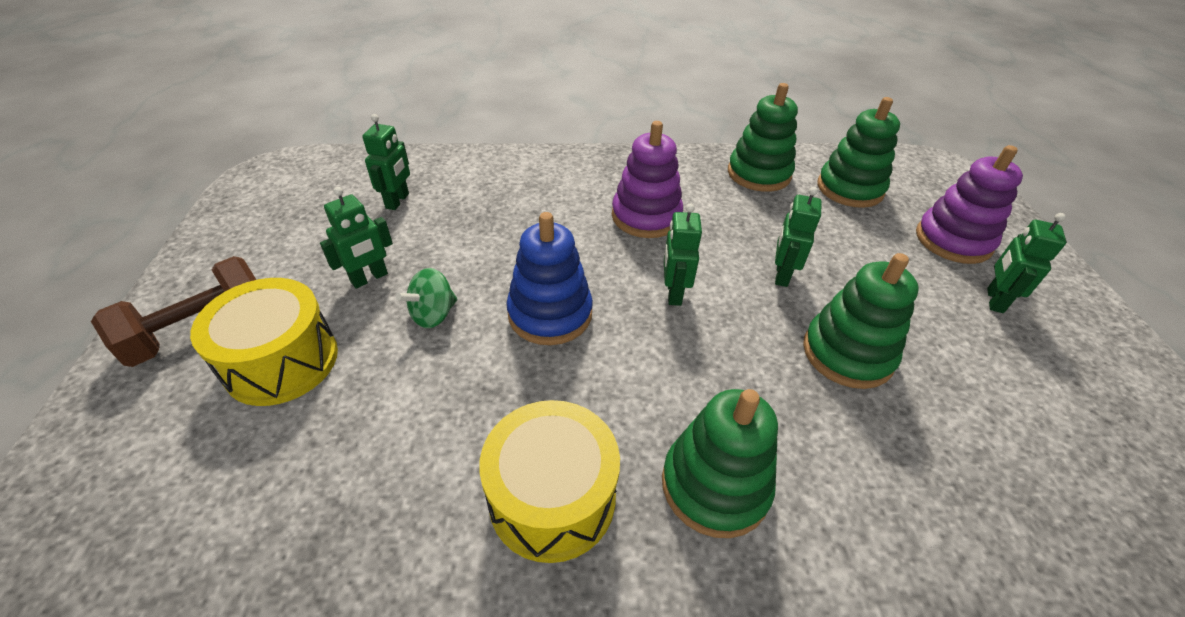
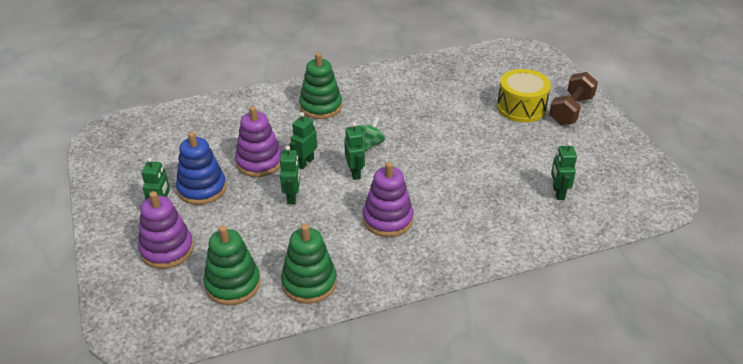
camera: 165 degrees right, 5 degrees down
(369, 278) = (522, 146): green robot -> green robot (305, 163)
(433, 314) = (474, 137): green spinning top -> green spinning top (370, 144)
(550, 314) = (416, 149): blue stacking toy -> blue stacking toy (202, 189)
(552, 497) = (380, 93): yellow drum -> none
(847, 353) = (259, 162): green stacking toy -> purple stacking toy

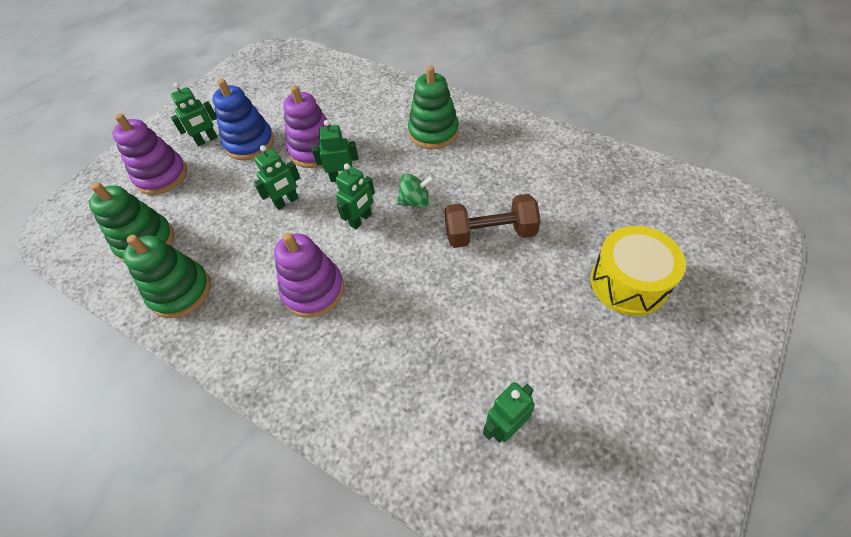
camera: 55 degrees right, 15 degrees up
(571, 110) = (690, 338): brown dumbbell -> brown dumbbell (490, 233)

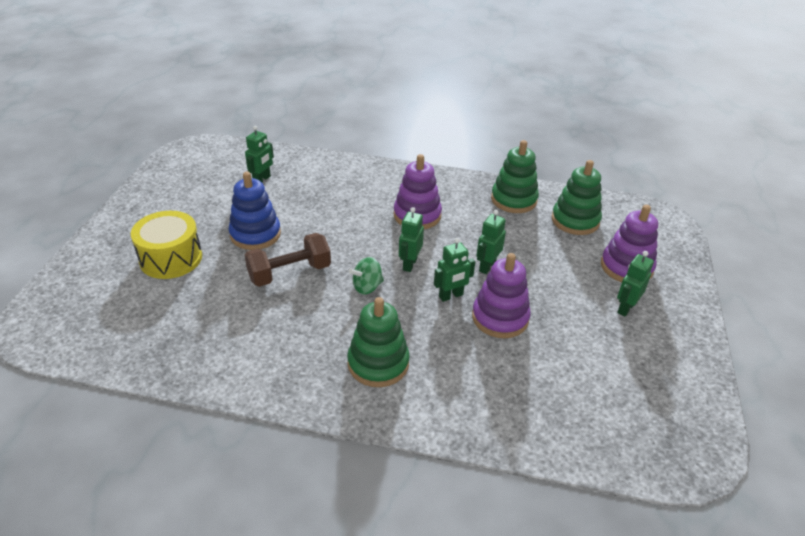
camera: 155 degrees right, 15 degrees down
(250, 143) = (576, 313): blue stacking toy -> blue stacking toy (255, 234)

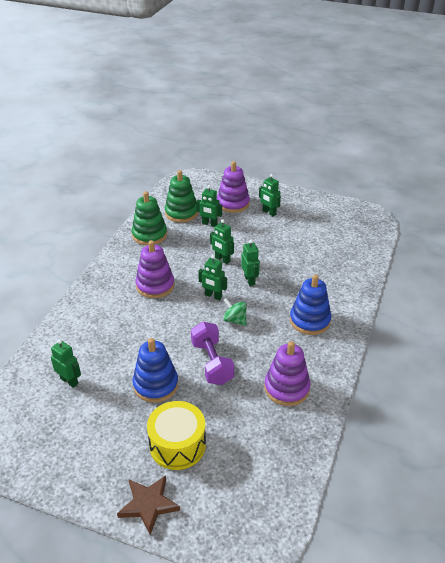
camera: 80 degrees left, 0 degrees up
(103, 247) = (148, 505): none -> brown star
(289, 273) = (212, 363): brown dumbbell -> purple dumbbell
(367, 287) = (235, 320): green spinning top -> green spinning top turned 150 degrees clockwise
(378, 363) = (310, 320): green stacking toy -> blue stacking toy
(500, 318) = (272, 262): purple stacking toy -> purple stacking toy (286, 388)
(562, 248) = (209, 224): none -> green robot

